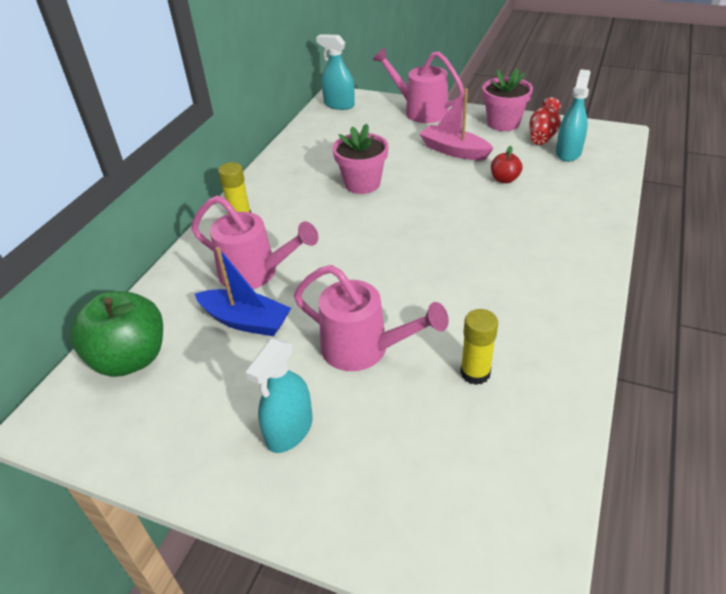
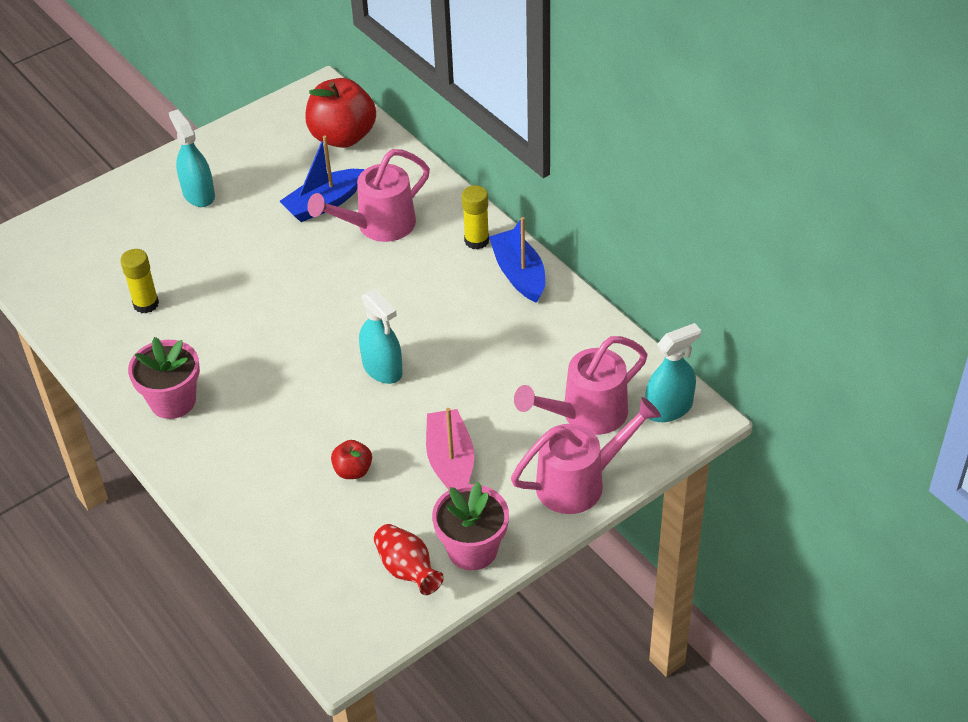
camera: 120 degrees right, 5 degrees up
(130, 359) = (343, 137): green apple -> red apple
(264, 186) = (519, 274): none -> blue boat
(362, 183) = (455, 350): pink flower pot -> pink flower pot (173, 401)
(364, 349) = (228, 256): pink watering can -> pink watering can (586, 415)
(454, 151) = (450, 461): pink boat -> pink boat turned 75 degrees counterclockwise
(568, 152) = (349, 567): turquoise spray bottle -> turquoise spray bottle (382, 369)

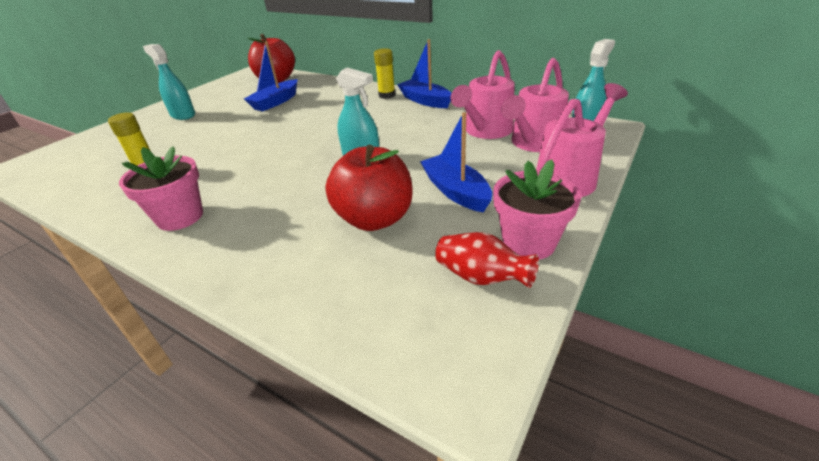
camera: 20 degrees left, 10 degrees down
(353, 471) = (374, 219): red apple -> red apple, size x2.08
(378, 226) = (317, 103): pink watering can -> pink watering can (485, 131)
(450, 461) = (456, 191): pink boat -> blue boat

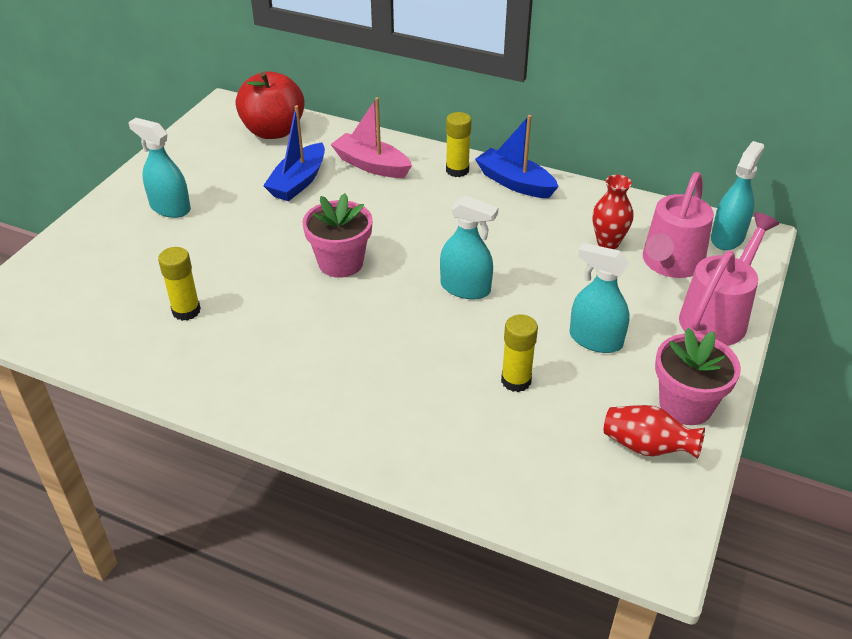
camera: 10 degrees left, 5 degrees up
(180, 217) = (283, 385): pink flower pot -> pink flower pot (340, 263)
(329, 94) = (371, 165): none -> pink boat
(374, 219) = (516, 381): red apple -> yellow glue stick
(456, 191) = (595, 340): blue boat -> turquoise spray bottle
(485, 131) = (608, 242): pink watering can -> red vase

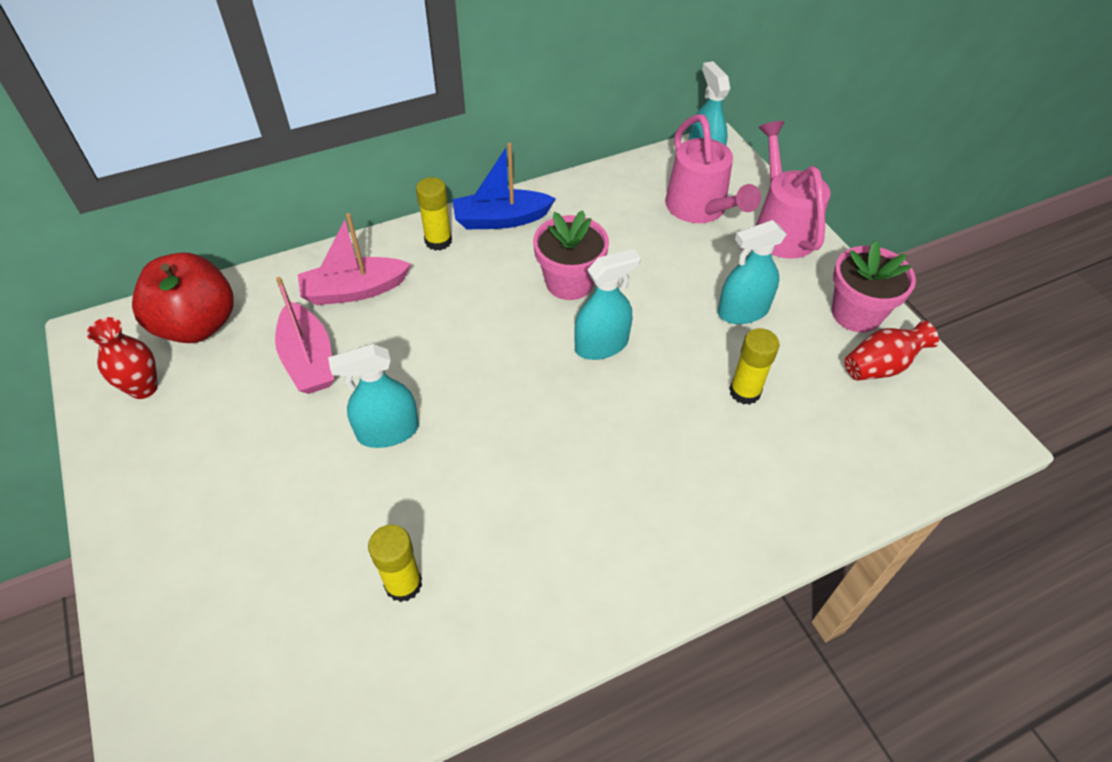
camera: 50 degrees left, 10 degrees up
(170, 208) = (210, 495): turquoise spray bottle -> turquoise spray bottle (388, 431)
(298, 182) = (308, 359): blue boat -> pink boat
(340, 263) = (471, 408): pink flower pot -> pink flower pot (569, 282)
(608, 242) = (639, 223): red vase -> red vase (143, 388)

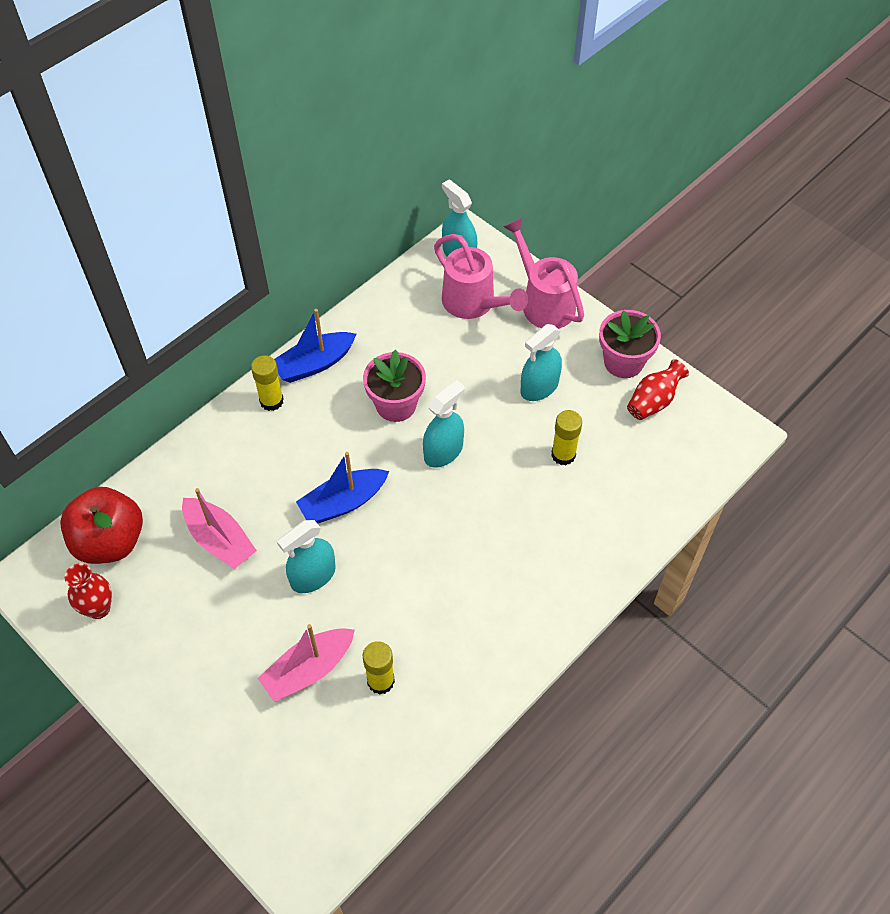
camera: 20 degrees left, 5 degrees up
(354, 290) = (225, 468): pink boat -> pink boat (308, 669)
(462, 363) = (343, 502): none -> blue boat

